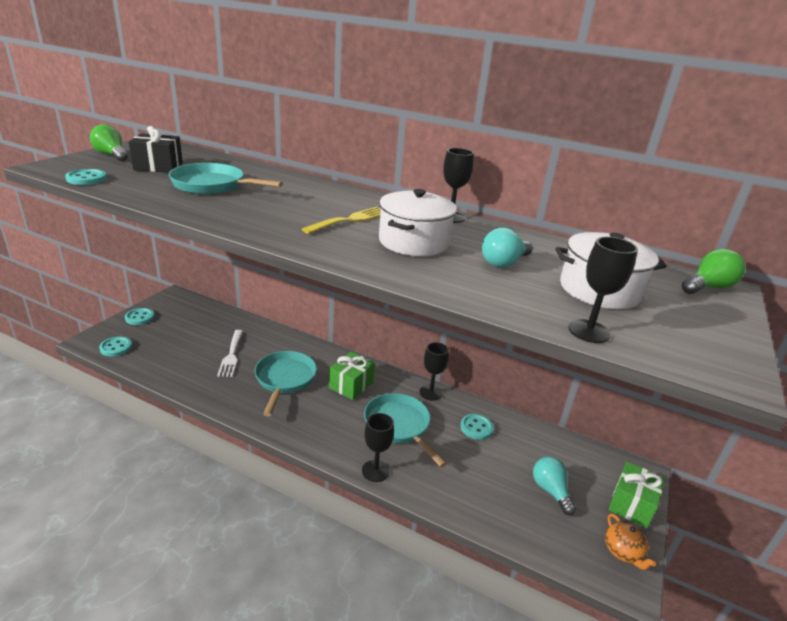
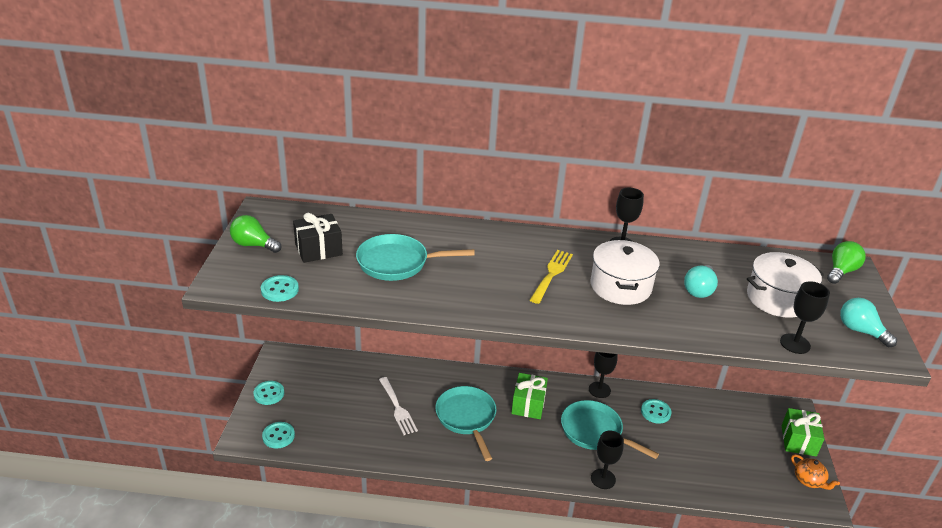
camera: 20 degrees left, 5 degrees up
(550, 490) = (739, 449): turquoise light bulb -> turquoise light bulb (860, 331)

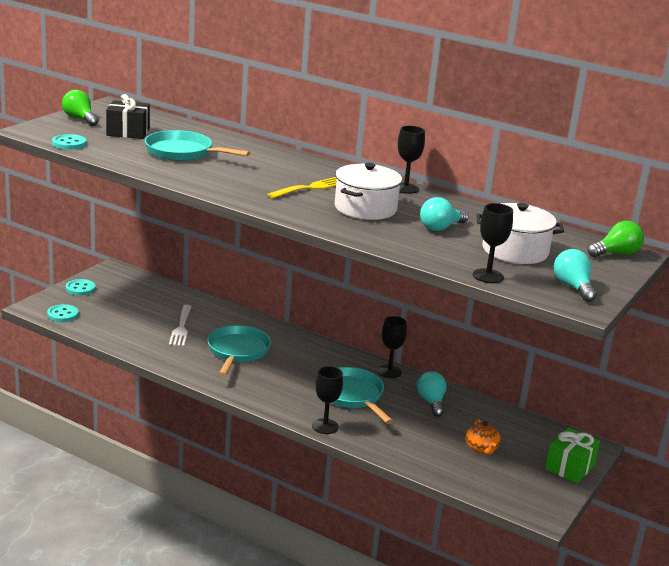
camera: 25 degrees right, 10 degrees down
(528, 404) = (306, 360): green gift -> none
(655, 412) = (431, 402): turquoise button -> turquoise light bulb
(809, 480) = (546, 496): orange teapot -> orange teapot (481, 448)

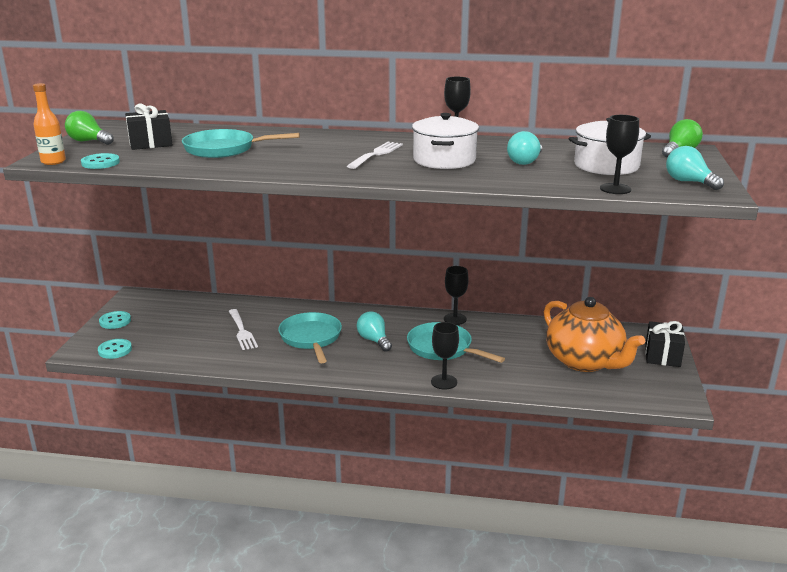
camera: 20 degrees left, 0 degrees up
(34, 134) = (53, 162): none -> orange bottle
(310, 188) = (376, 154): yellow fork -> white fork
(431, 402) = (511, 335): turquoise light bulb -> turquoise light bulb (374, 340)
(481, 448) = (585, 361): orange teapot -> orange teapot, size x2.39
(569, 467) = (662, 355): green gift -> black gift

